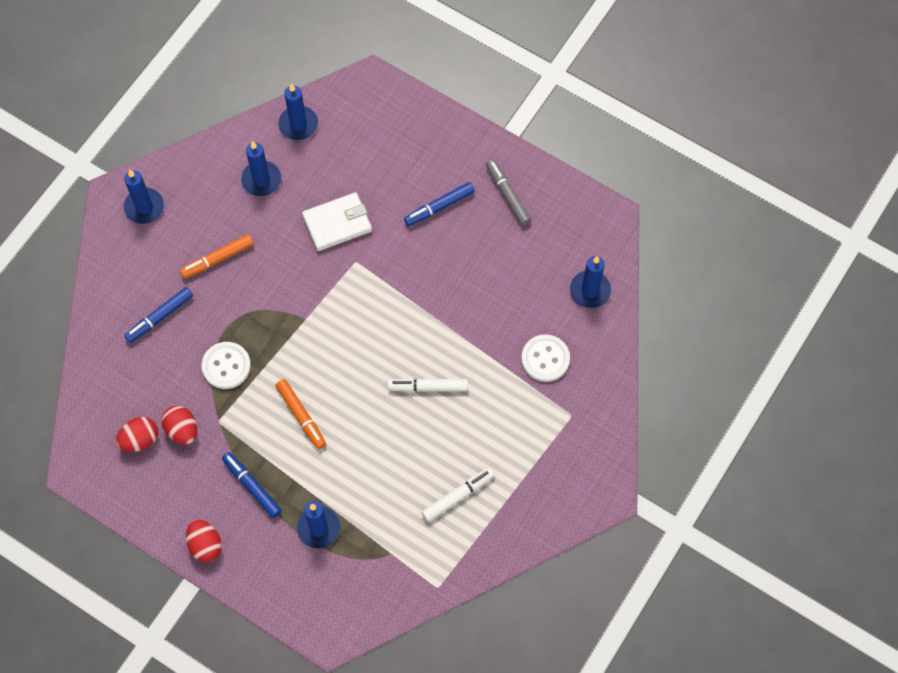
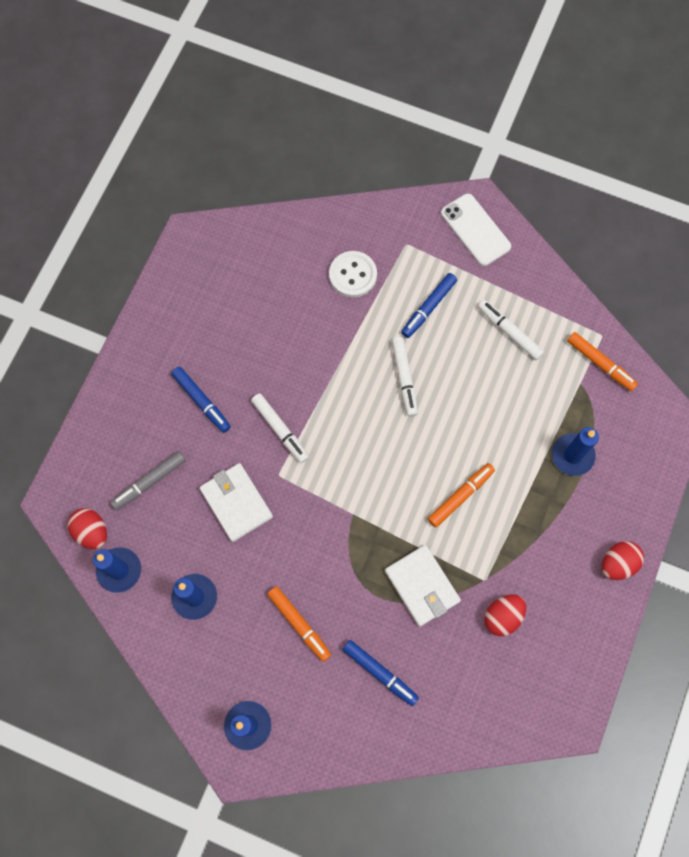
camera: 100 degrees left, 5 degrees up
(140, 440) = (523, 659): red egg -> red egg (92, 532)
(226, 366) = (422, 586): white button -> white wallet
(252, 487) = (546, 530): blue marker -> blue marker (429, 308)
(399, 269) = (280, 429): none -> white marker
(408, 578) = (600, 363): none -> orange marker
(507, 195) = (178, 336): grey marker -> grey marker (149, 482)
(577, 486) = (475, 230): none -> white phone
(590, 290) = (273, 245): blue candle -> none

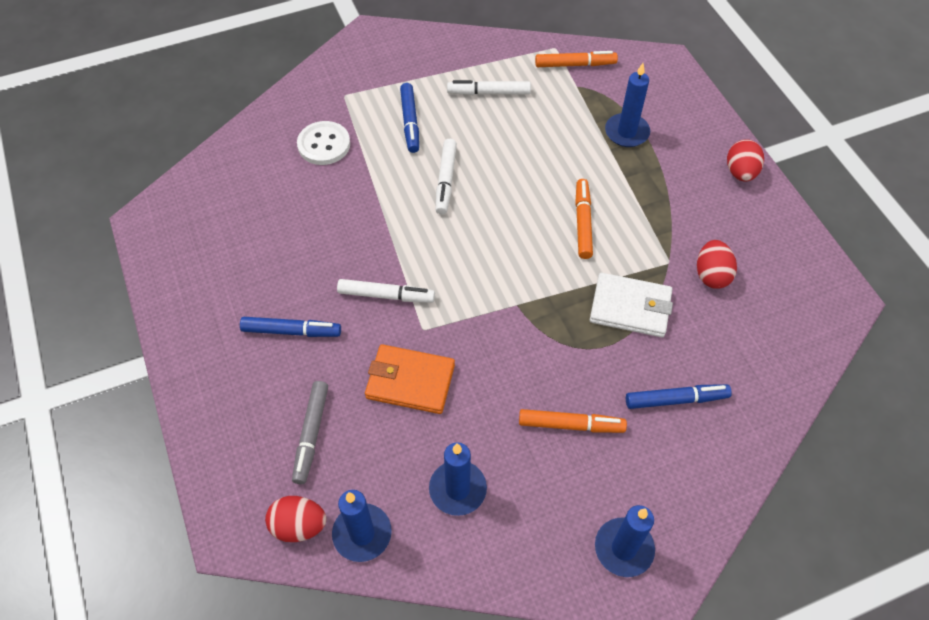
camera: 45 degrees left, 15 degrees down
(236, 503) = (410, 381): white wallet -> orange wallet
(404, 378) = (446, 180): white marker -> white marker turned 60 degrees clockwise
(475, 230) = (387, 50): white phone -> none

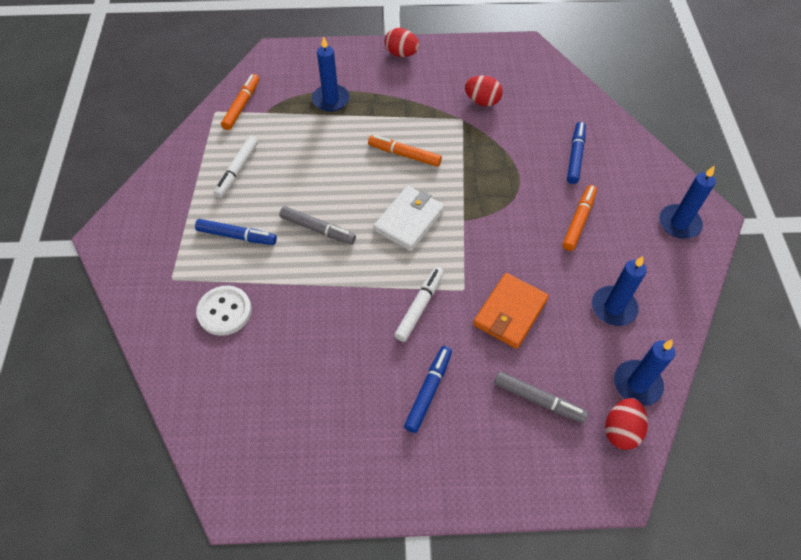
camera: 70 degrees left, 0 degrees up
(446, 180) = (317, 229): white marker -> grey marker
(630, 307) = (492, 154): white wallet -> white wallet (409, 220)

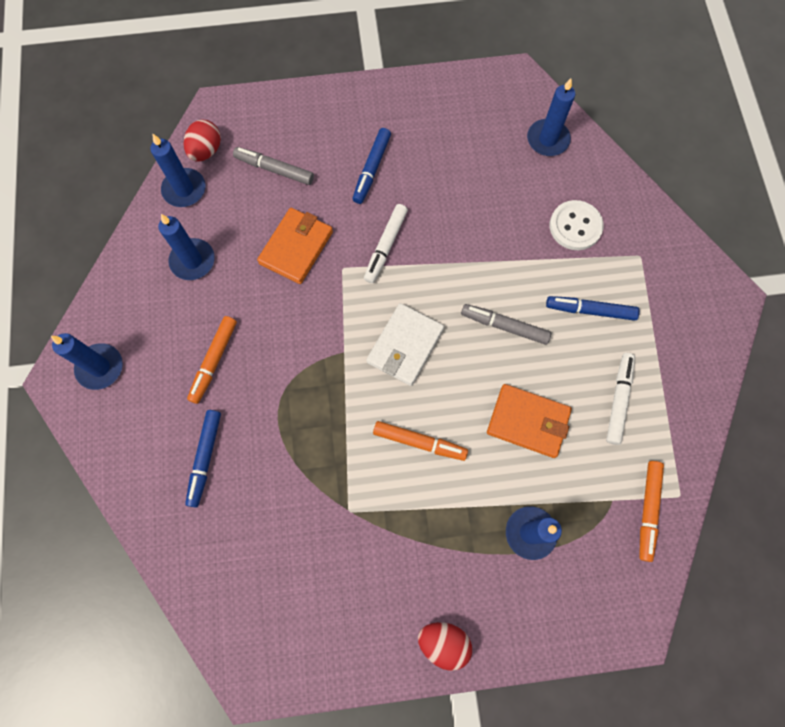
camera: 175 degrees right, 15 degrees up
(222, 411) = (547, 139): none -> blue candle
(315, 162) = (528, 421): none -> orange wallet
(482, 101) = (321, 548): red egg -> none

